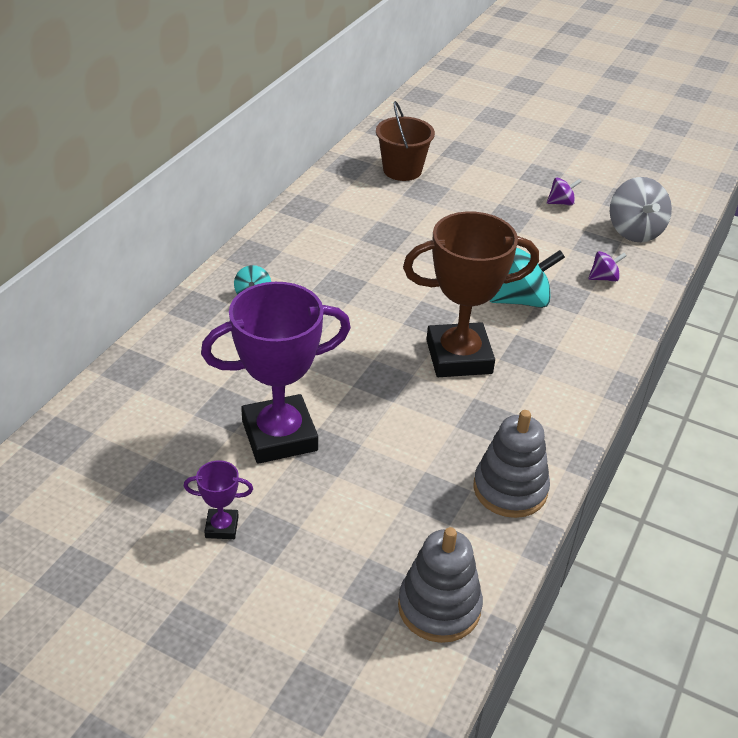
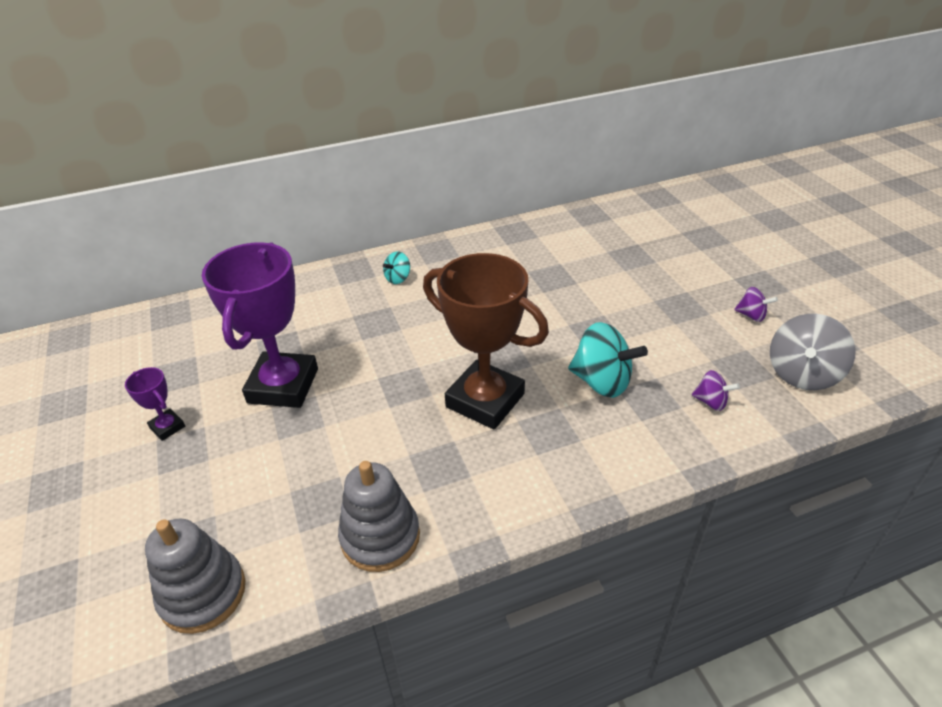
camera: 45 degrees right, 0 degrees up
(279, 435) = (283, 386): purple trophy -> purple trophy turned 75 degrees clockwise
(402, 170) = (631, 233): brown bucket -> none

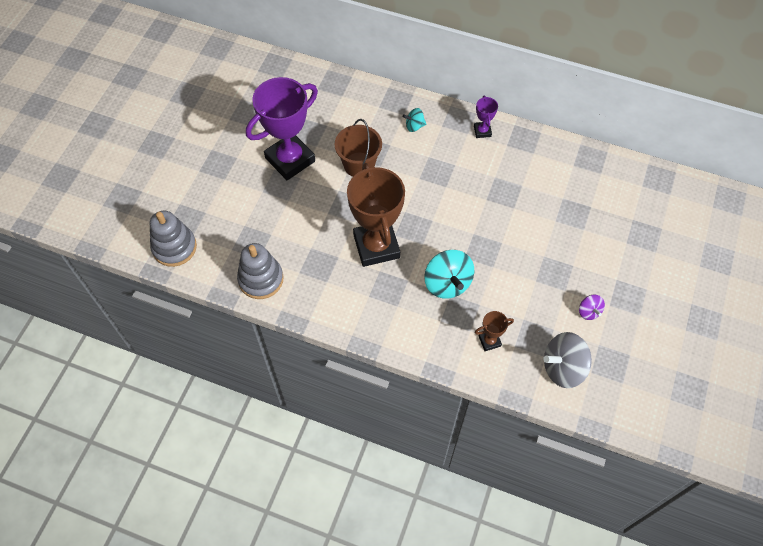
camera: 40 degrees right, 20 degrees up
(167, 427) = (221, 145): purple trophy -> purple trophy (482, 131)
(375, 342) = (359, 165): none -> brown bucket
(711, 402) = (489, 341): purple spinning top -> brown trophy

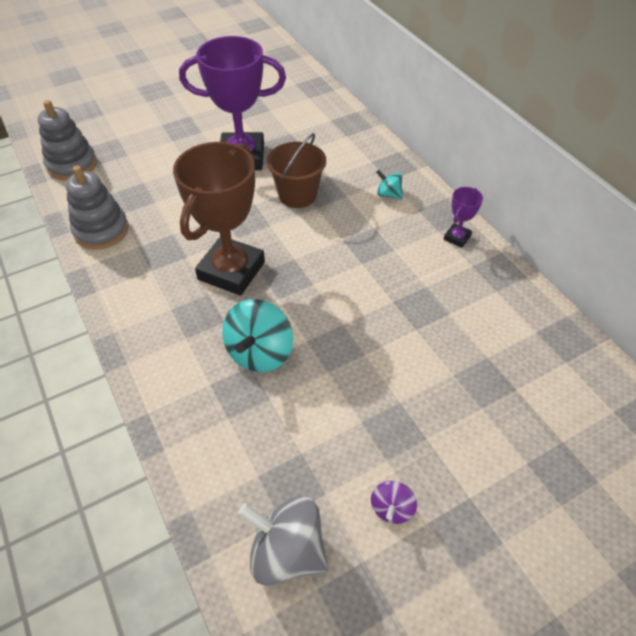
camera: 40 degrees right, 10 degrees down
(489, 341) = (236, 446): brown trophy -> none

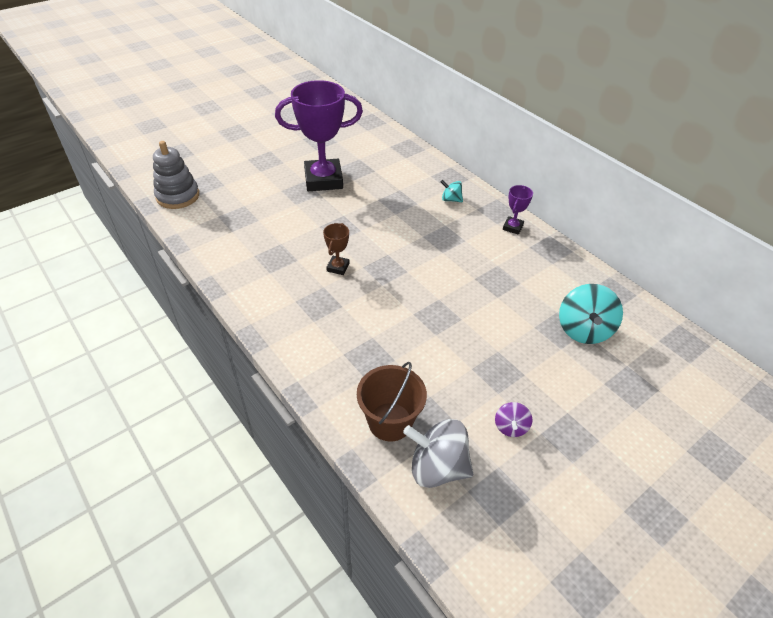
camera: 10 degrees left, 5 degrees down
(101, 230) = (218, 246): grey stacking toy -> none
(231, 271) = (338, 267): brown trophy -> brown trophy, size x0.43
(260, 353) = (377, 326): turquoise spinning top -> turquoise spinning top (583, 330)
(297, 195) = (377, 205): brown bucket -> brown bucket (390, 421)

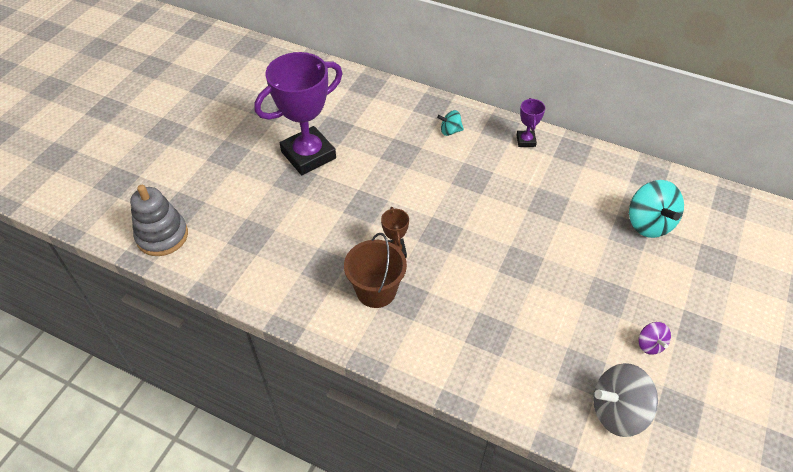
camera: 25 degrees left, 5 degrees up
(390, 421) = (551, 388): brown bucket -> brown bucket (376, 291)

